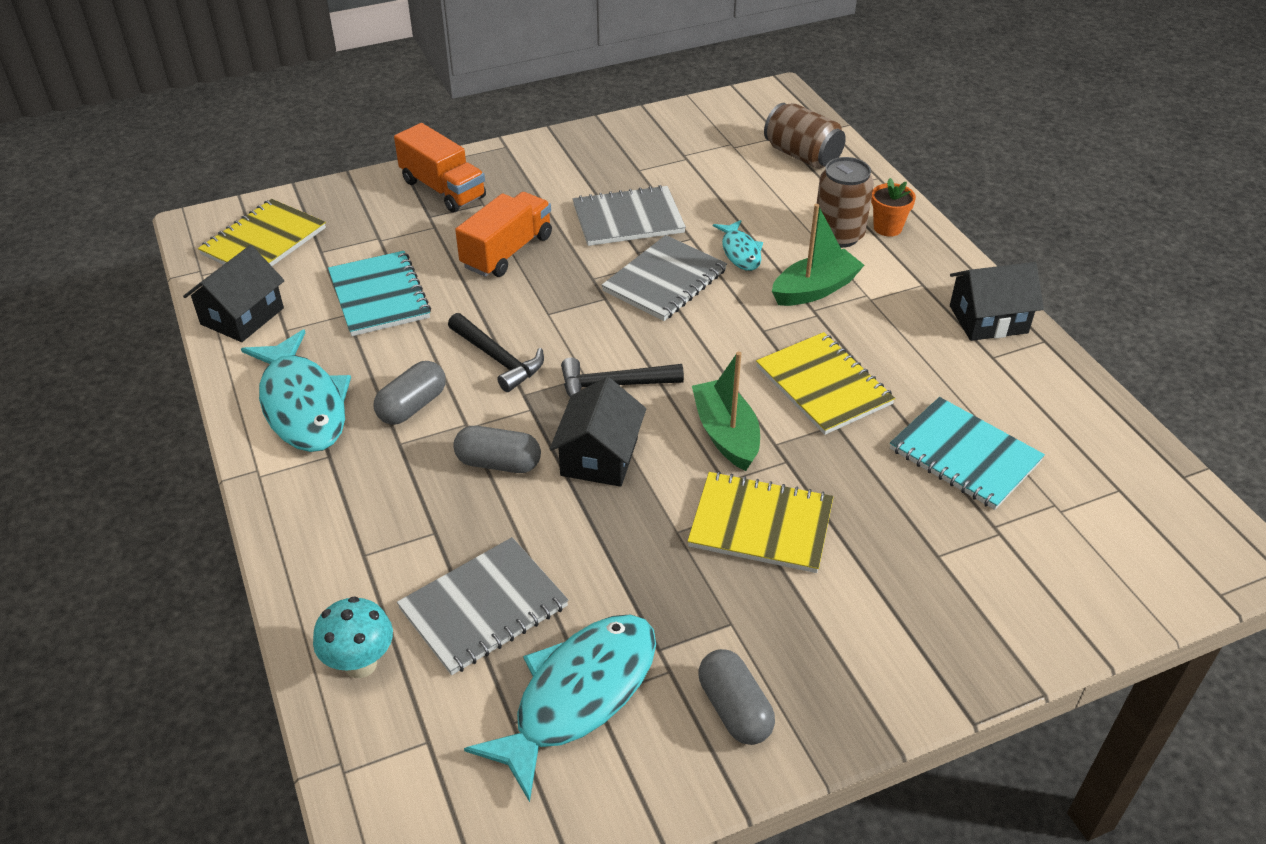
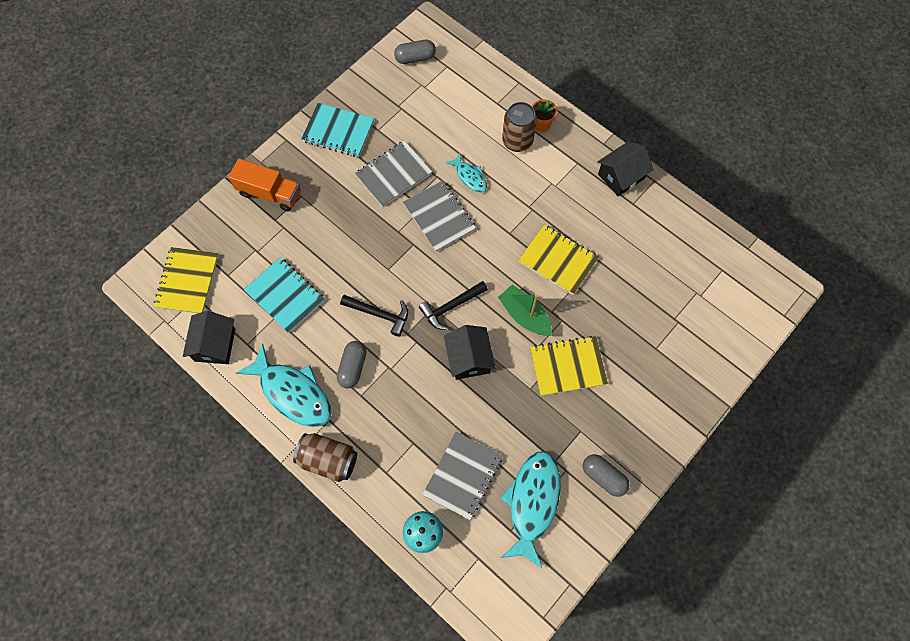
camera: 25 degrees left, 25 degrees up
(498, 463) = (420, 385): grey capsule -> grey capsule (415, 58)
(507, 252) = (338, 230): orange truck -> none
(665, 281) = (439, 217): grey notebook -> grey notebook turned 45 degrees counterclockwise
(802, 155) = (468, 79): brown can -> brown can (328, 460)
(815, 289) = (523, 190): green boat -> none
(964, 455) = (644, 279): turquoise notebook -> turquoise notebook (338, 131)

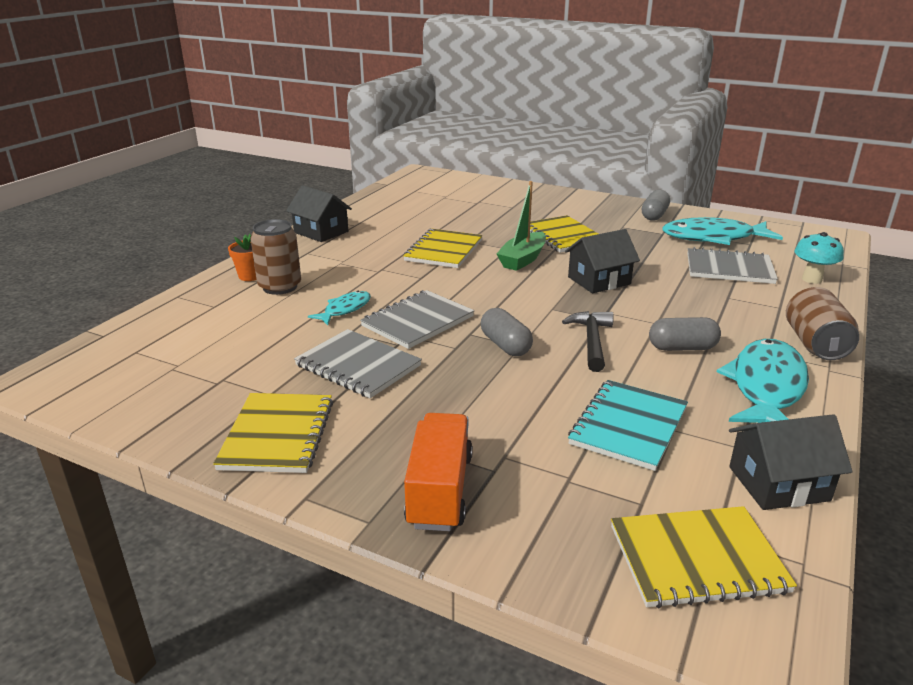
camera: 105 degrees left, 40 degrees down
(338, 131) = (277, 435): turquoise notebook -> yellow notebook
(415, 58) = (111, 382): grey capsule -> grey capsule (505, 345)
(451, 307) = (543, 298): black hammer -> none

